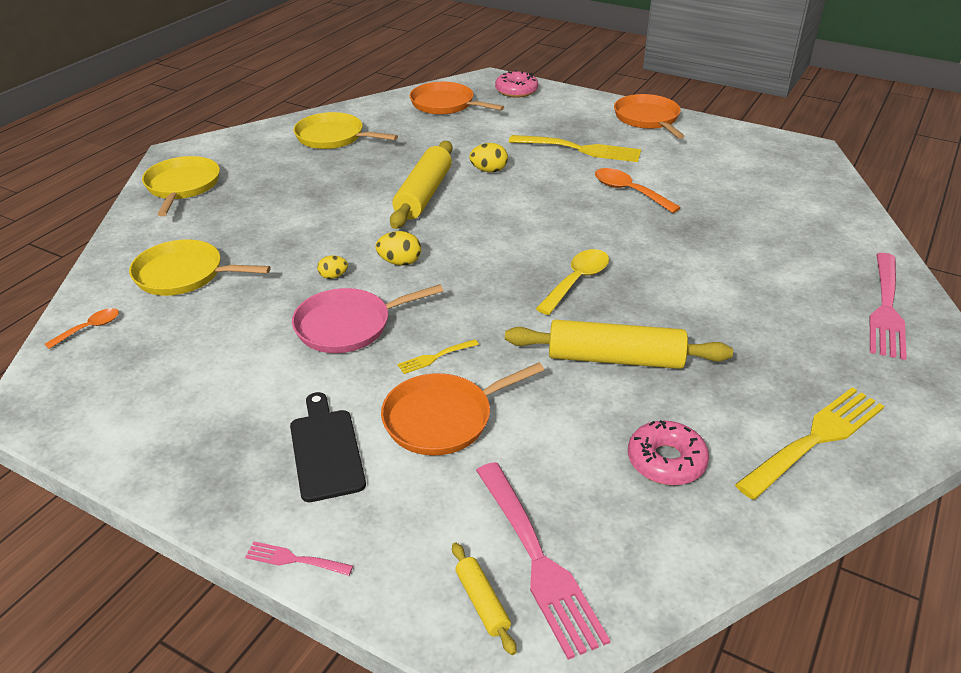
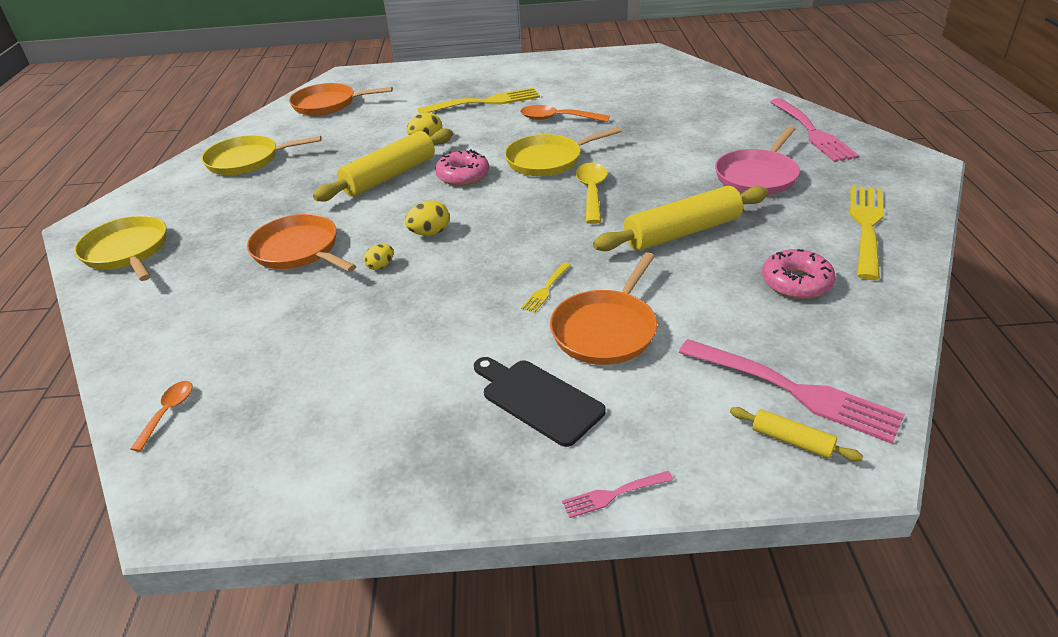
camera: 30 degrees left, 0 degrees up
(183, 275) = (222, 324): yellow pan -> yellow pan (547, 160)
(348, 326) = (441, 298): pink pan -> pink pan (757, 176)
(423, 194) = (389, 176): yellow rolling pin -> yellow rolling pin turned 60 degrees clockwise
(516, 91) = (380, 77): pink donut -> pink donut (463, 175)
(647, 119) = (512, 66): orange pan -> orange pan (298, 250)

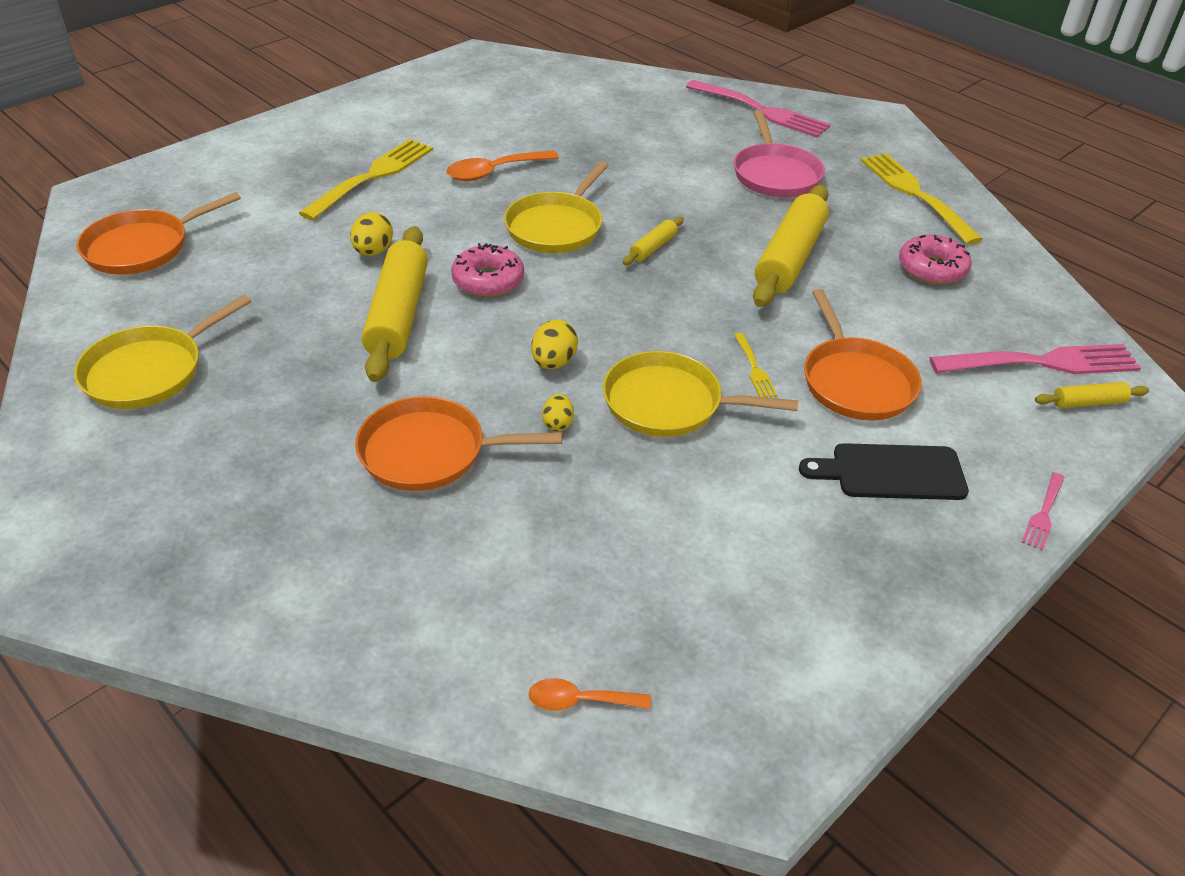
camera: 45 degrees left, 5 degrees up
(127, 251) = (179, 570): yellow pan -> yellow pan (668, 403)
(168, 413) = (580, 701): orange spoon -> orange spoon turned 60 degrees counterclockwise
(591, 192) = (653, 247): yellow spoon -> yellow rolling pin

